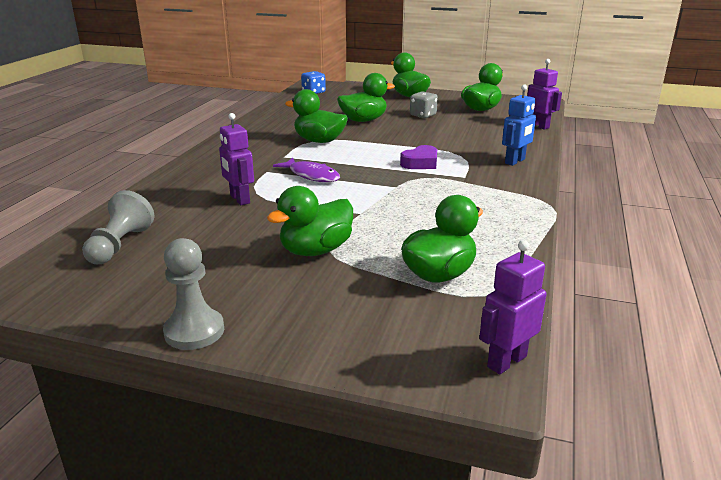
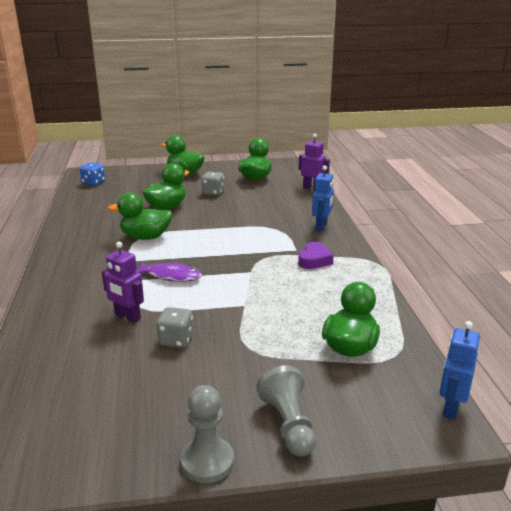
camera: 25 degrees left, 0 degrees up
(120, 245) = (56, 396): grey pawn -> grey pawn (288, 424)
(265, 227) = (176, 340): none -> grey dice
(316, 250) = (239, 352): green duck -> none
(420, 163) = (251, 243): purple heart -> purple heart (314, 260)
(506, 361) = (450, 407): purple robot -> blue robot

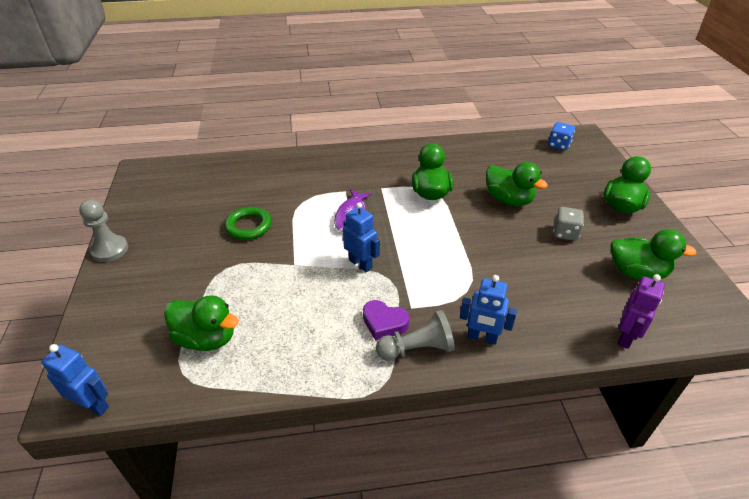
camera: 90 degrees right, 15 degrees up
(127, 317) = (287, 198): purple robot -> none
(176, 340) = (248, 226): grey dice -> green ring
(244, 270) = (361, 264): none -> blue robot
(288, 424) = (125, 290): grey pawn -> grey pawn (417, 349)

